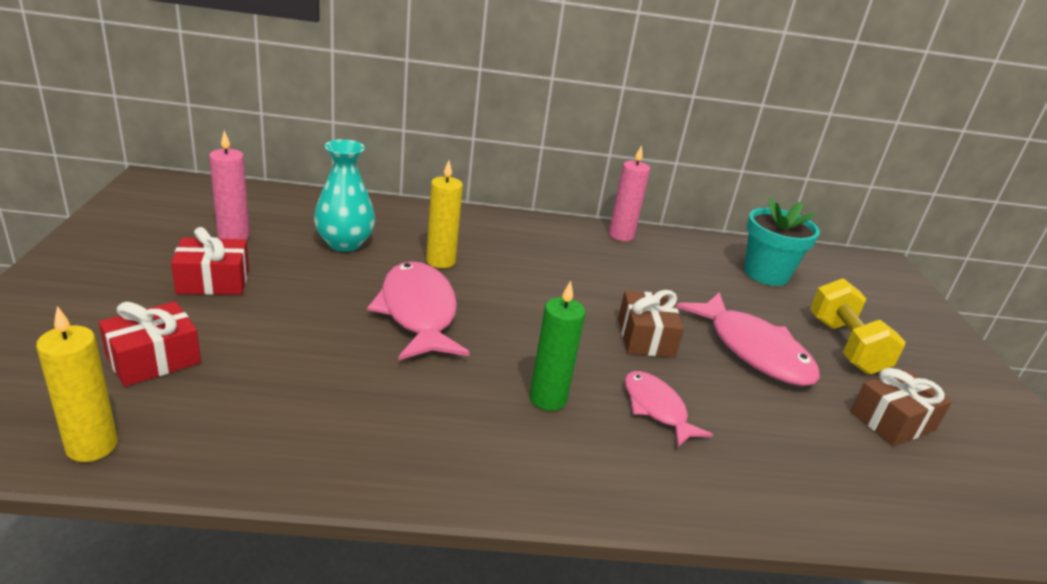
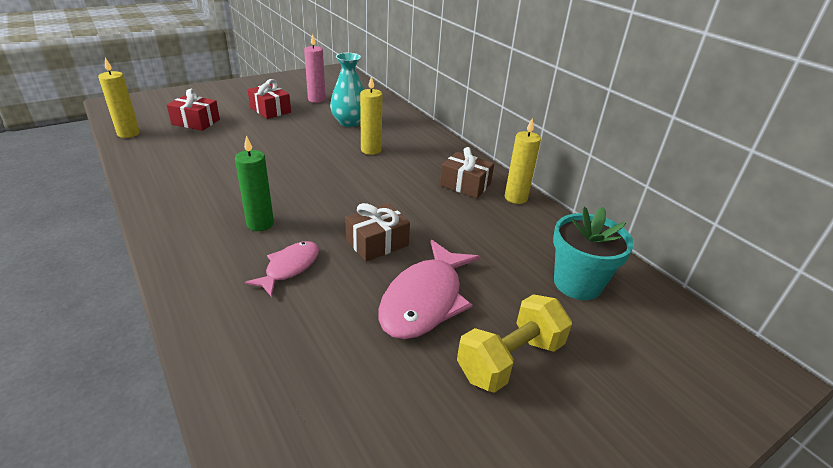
camera: 60 degrees right, 5 degrees up
(418, 312) = (305, 161): pink fish -> none
(621, 235) = (515, 198): pink candle -> yellow candle
(892, 421) = (404, 413): brown gift -> brown gift (465, 185)

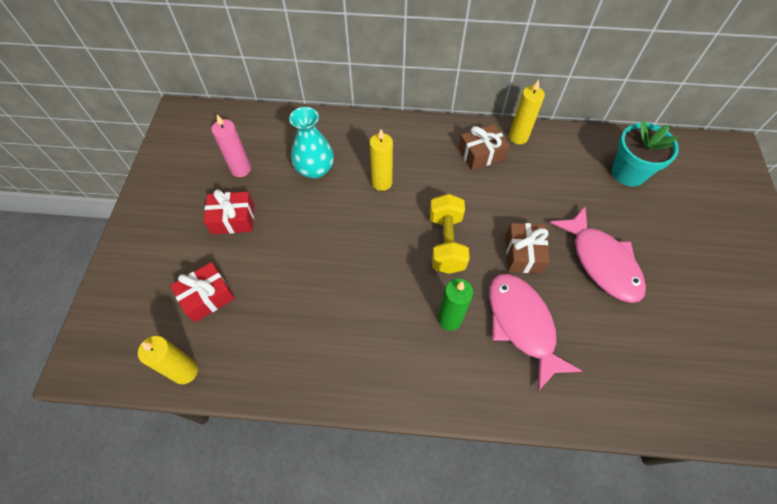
camera: 50 degrees left, 25 degrees up
(289, 268) = (522, 324): pink fish -> pink fish, size x1.69
(510, 359) = (674, 251): yellow dumbbell -> yellow dumbbell (446, 242)

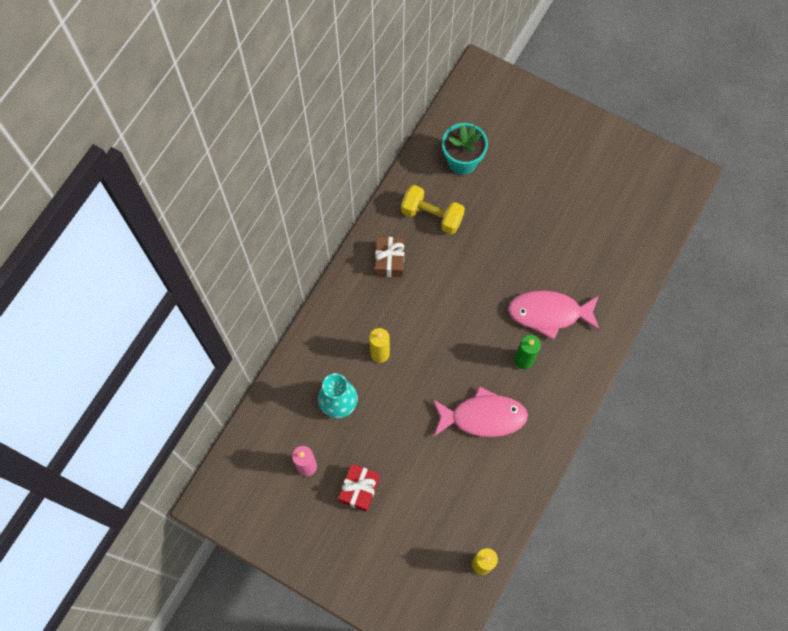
camera: 65 degrees left, 10 degrees up
(207, 297) = (426, 531): red gift -> none
(446, 242) = (460, 331): yellow dumbbell -> yellow dumbbell (432, 215)
(518, 137) = (386, 221): yellow candle -> none
(523, 254) = (496, 281): brown gift -> none
(601, 262) = (527, 231): pink fish -> pink fish (483, 416)

